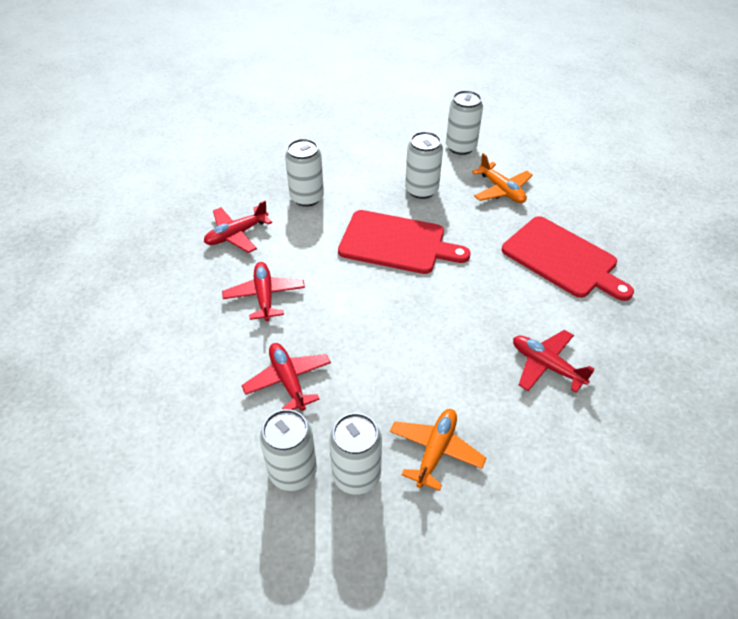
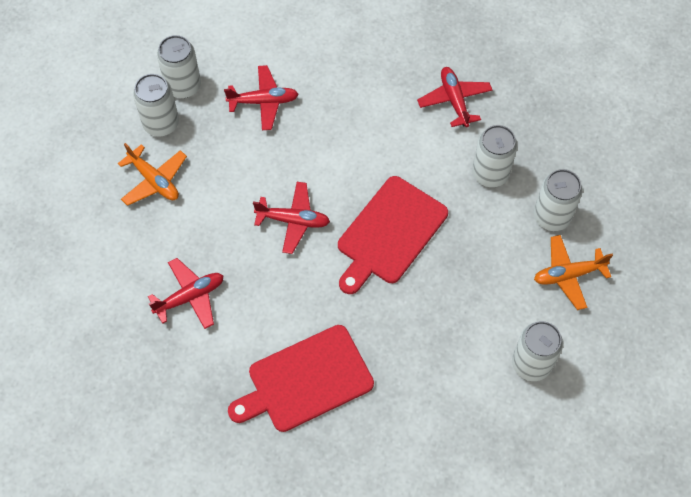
camera: 110 degrees right, 15 degrees up
(264, 296) = (363, 106): red plane -> red plane (293, 220)
(421, 190) = (464, 288): white can -> white can (551, 216)
(501, 190) = (435, 372): orange plane -> orange plane (568, 275)

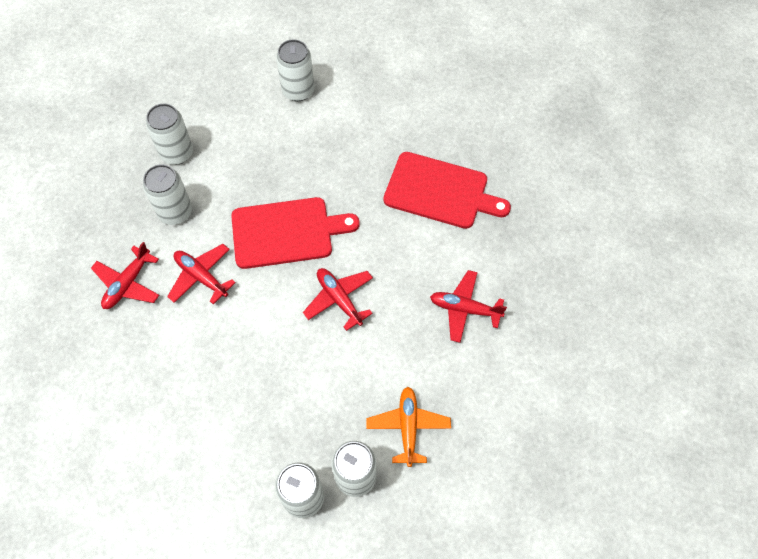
camera: 135 degrees left, 0 degrees up
(263, 102) = (258, 417): red plane -> red plane (201, 277)
(568, 275) = (214, 114): orange plane -> none

